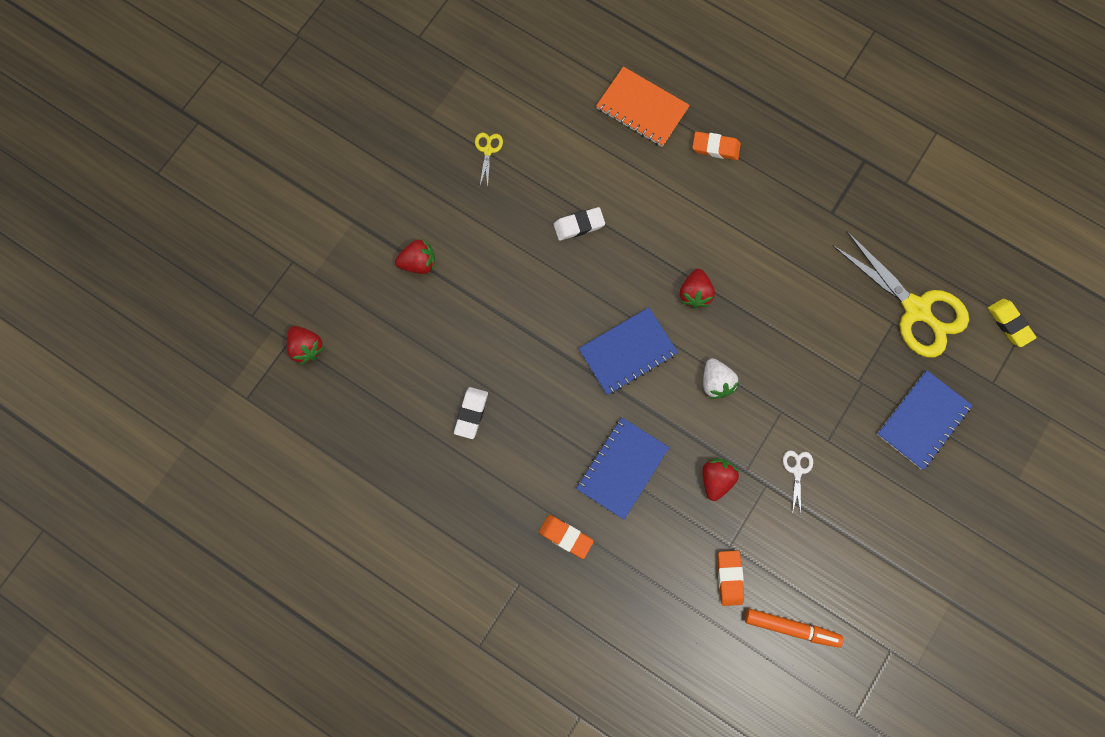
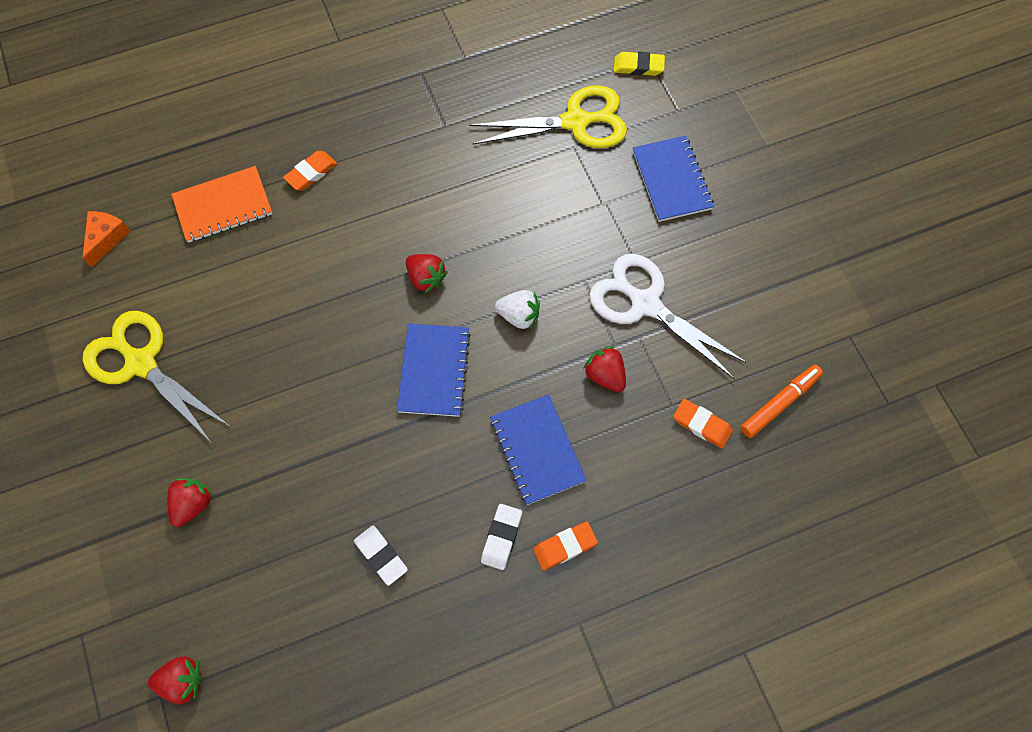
camera: 55 degrees left, 10 degrees down
(488, 150) = (141, 363): yellow scissors -> yellow scissors, size x2.46
(558, 52) = (106, 238): none -> orange cheese
(579, 225) = (283, 332): white eraser -> white eraser (501, 537)
(797, 471) = (645, 304): white scissors -> white scissors, size x2.46

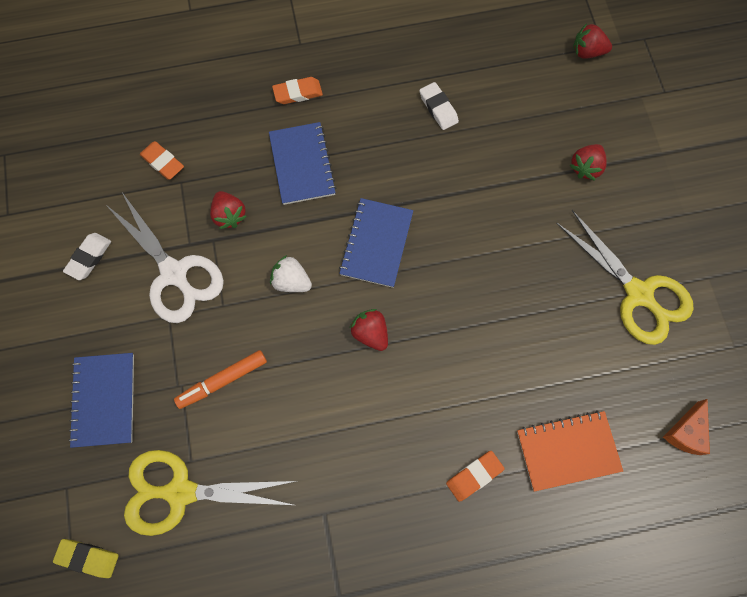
camera: 170 degrees left, 5 degrees up
(501, 537) = (344, 106): white eraser -> white eraser (89, 257)
(779, 403) = (93, 169): orange marker -> orange marker (223, 381)

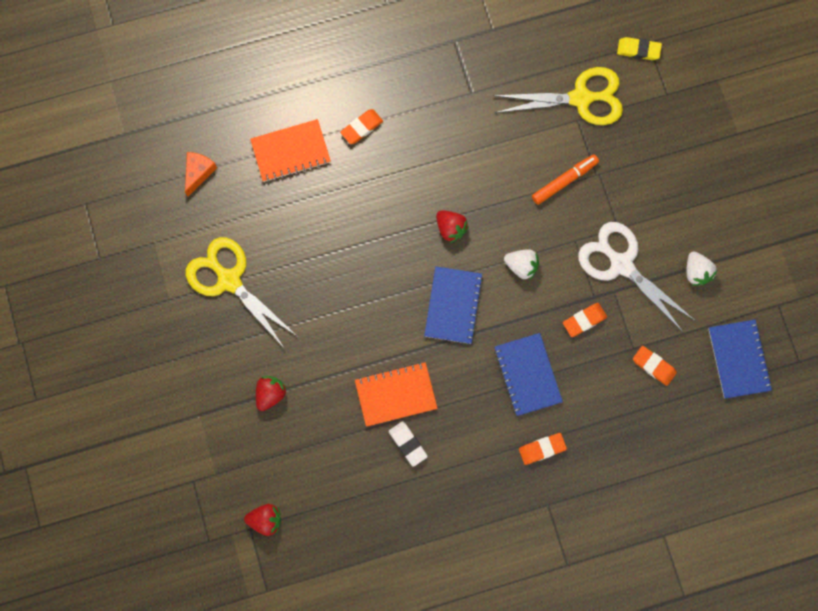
camera: 175 degrees right, 5 degrees up
(89, 257) = (696, 272): white eraser -> white strawberry
(104, 400) = (654, 158): blue notebook -> blue notebook (739, 359)
(229, 215) = (584, 320): red strawberry -> orange eraser
(448, 156) = (396, 394): none -> orange notebook

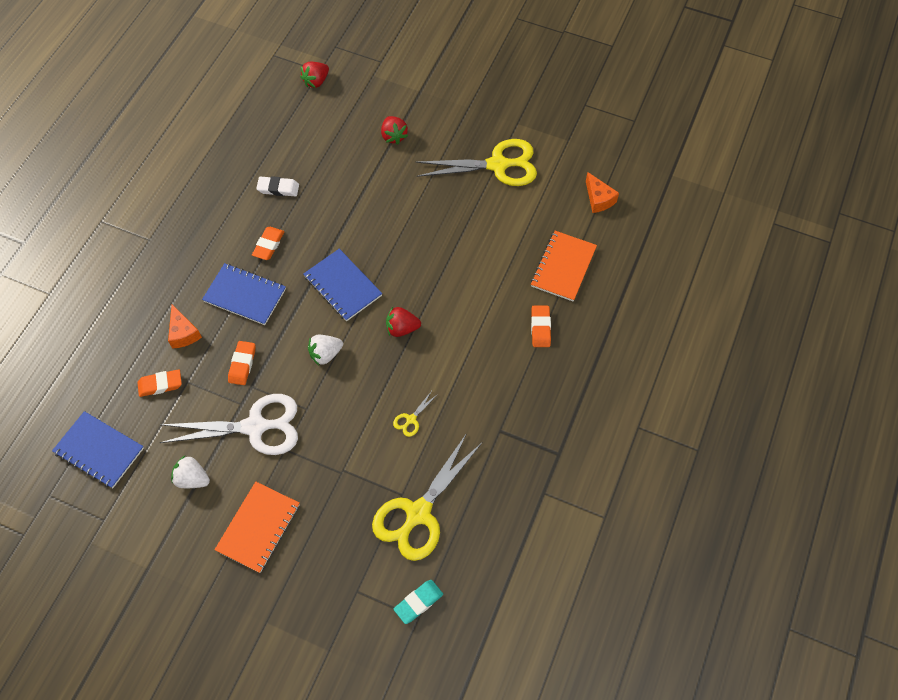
camera: 130 degrees right, 15 degrees down
(396, 394) = (318, 205): orange notebook -> orange notebook (258, 527)
(517, 160) = (411, 419): none -> yellow scissors
(542, 449) = (187, 264): orange eraser -> orange eraser (268, 245)
(564, 181) = (361, 440): orange marker -> none
(600, 391) = (183, 333): none -> orange cheese
(638, 50) = (418, 602): yellow eraser -> turquoise eraser

